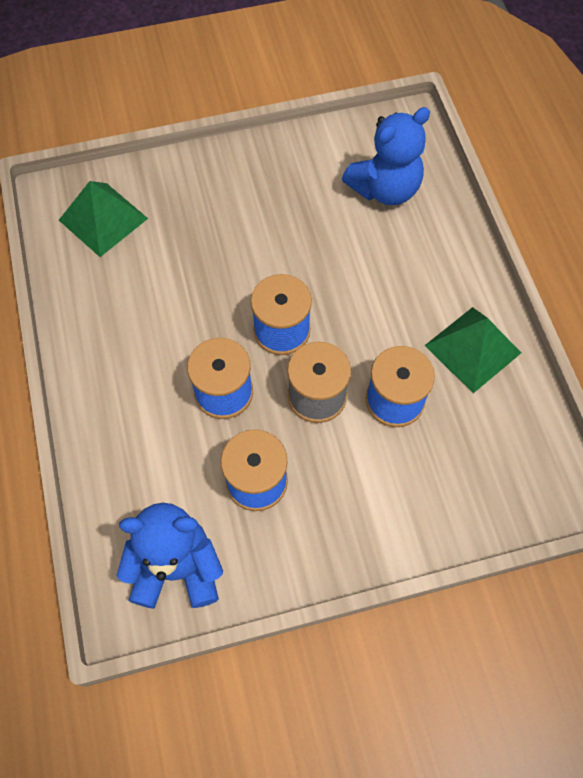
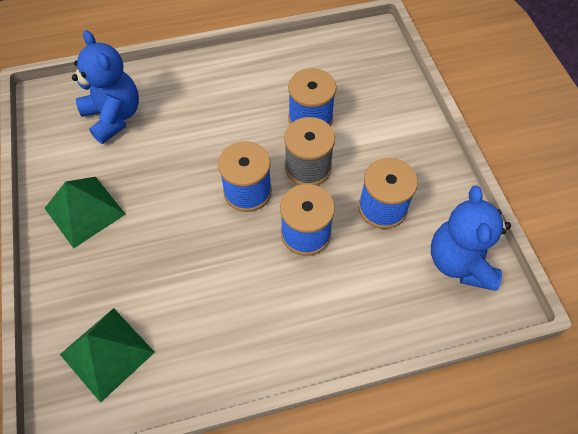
camera: 90 degrees left, 5 degrees down
(473, 349) = (268, 71): green pyramid -> green pyramid (84, 211)

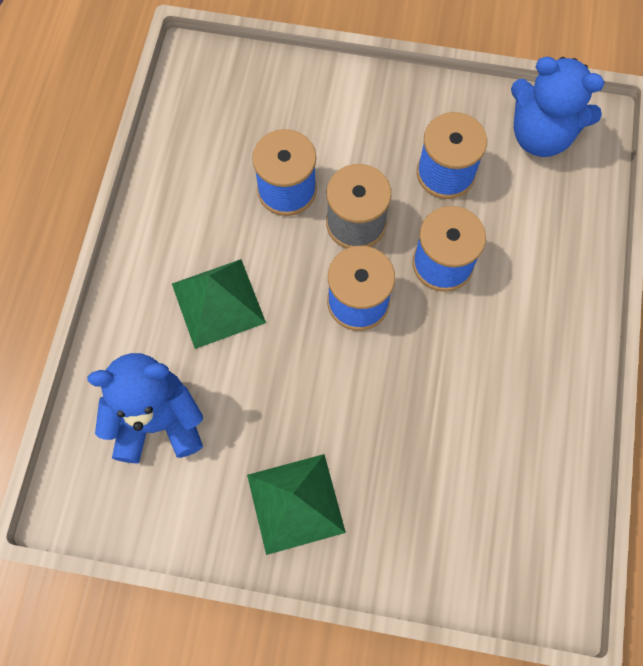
camera: 65 degrees left, 10 degrees up
(107, 353) = (502, 530): green pyramid -> green pyramid (218, 303)

